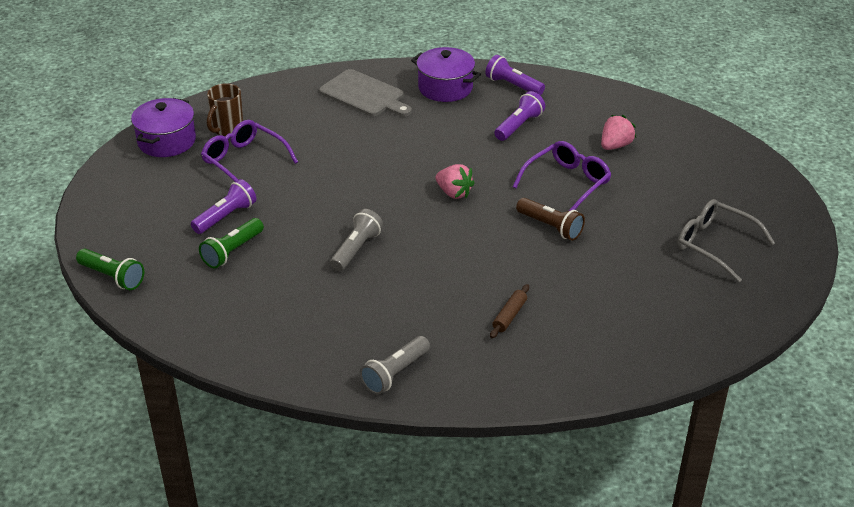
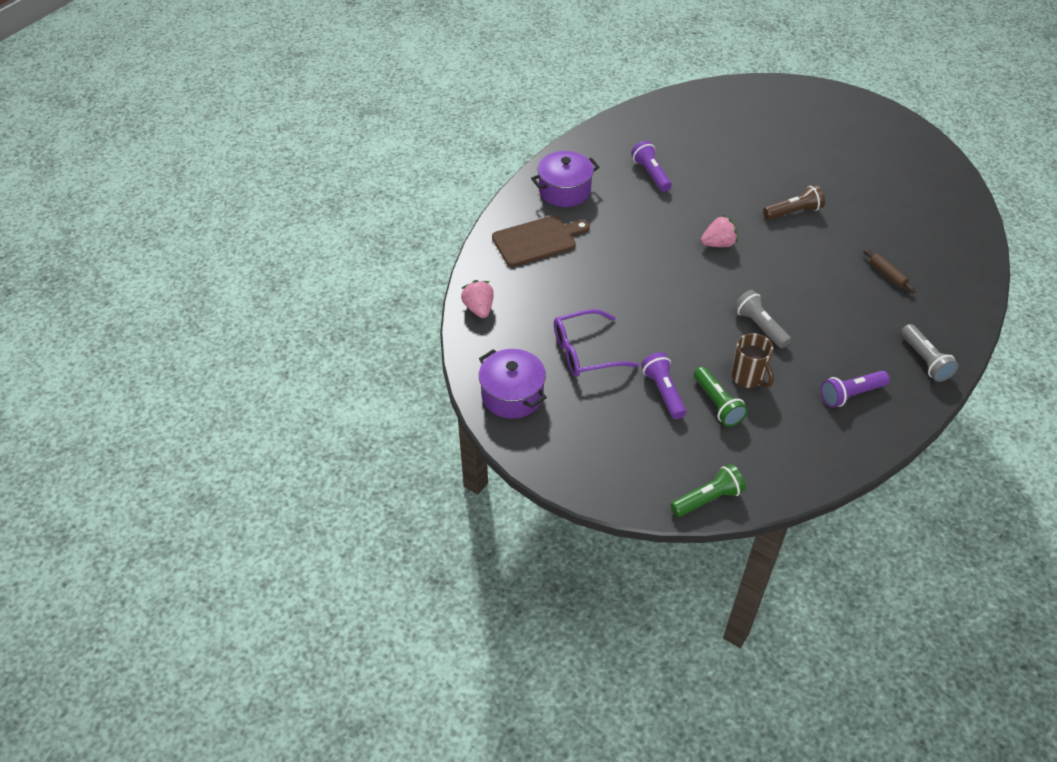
camera: 60 degrees left, 10 degrees up
(227, 129) = (524, 346): brown mug -> brown mug (748, 377)
(364, 95) = (537, 240): grey cutting board -> brown cutting board
(513, 85) = (591, 154): purple flashlight -> purple flashlight (850, 394)
(567, 183) = (744, 181): purple glasses -> none
(615, 146) = (713, 138): pink strawberry -> pink strawberry (479, 308)
(714, 245) = (859, 146): grey glasses -> none

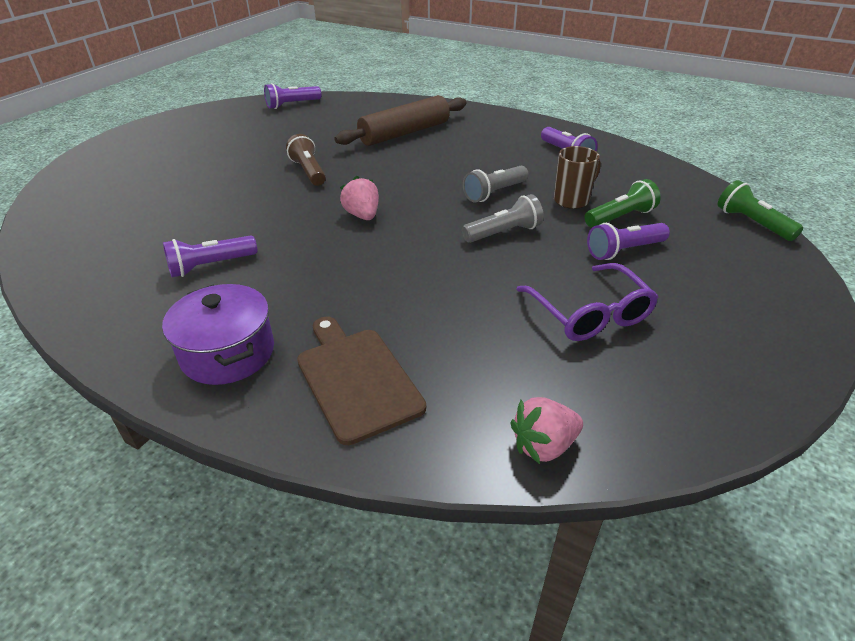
camera: 95 degrees left, 10 degrees down
(512, 395) = (714, 383): purple pot -> none
(887, 275) = (404, 133): brown rolling pin -> brown rolling pin, size x2.32
(925, 360) = (509, 124): grey flashlight -> grey flashlight (504, 233)
(949, 193) = (292, 105): none -> purple flashlight

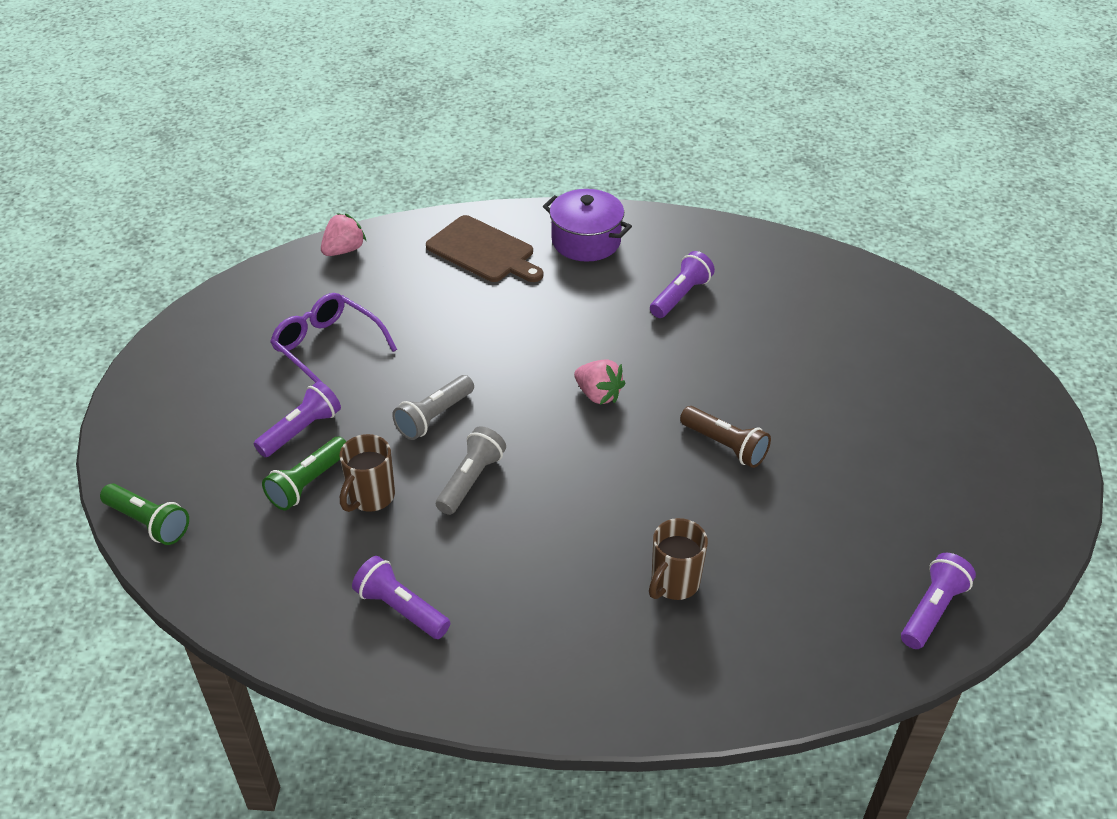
camera: 155 degrees right, 5 degrees up
(404, 133) = (674, 583): brown rolling pin -> brown mug

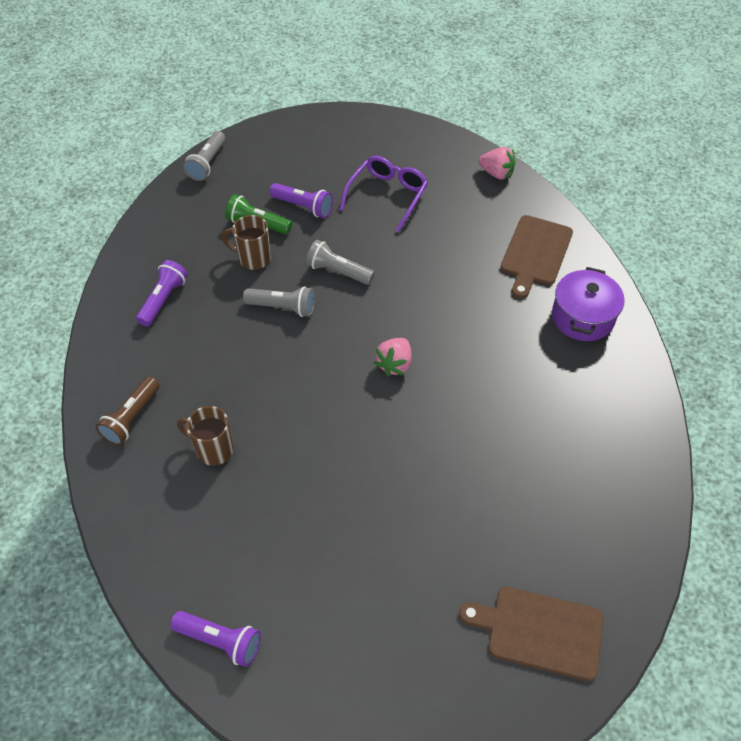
camera: 75 degrees right, 10 degrees up
(149, 523) = (207, 163): green flashlight -> grey flashlight
(681, 296) = (540, 399): purple flashlight -> none
(725, 446) = (364, 462): brown flashlight -> brown flashlight (131, 418)
(938, 360) = (539, 631): none -> brown cutting board

